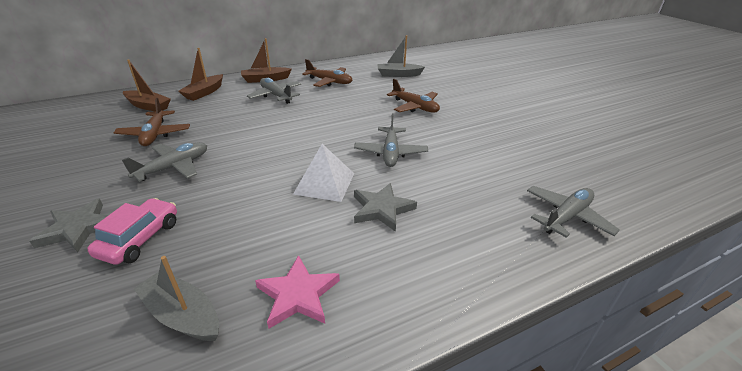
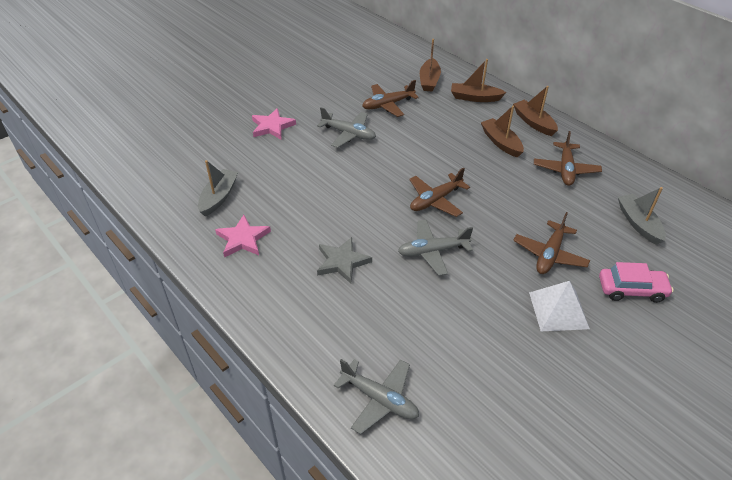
camera: 75 degrees right, 10 degrees up
(78, 228) = (272, 126): grey star -> pink star
(140, 238) = (271, 154): pink car -> pink car (631, 289)
(276, 95) = (501, 142): grey plane -> brown boat
(324, 183) = (363, 219): white pyramid -> white pyramid (558, 310)
(325, 138) = (435, 200): none -> brown plane

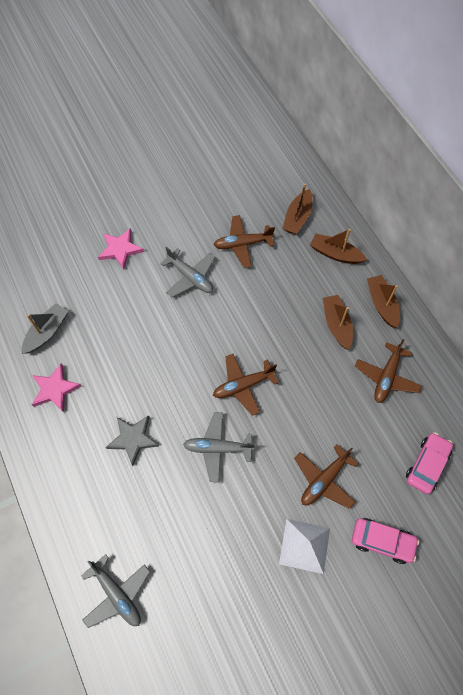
camera: 15 degrees right, 20 degrees up
(638, 223) = (427, 465): grey boat -> pink car

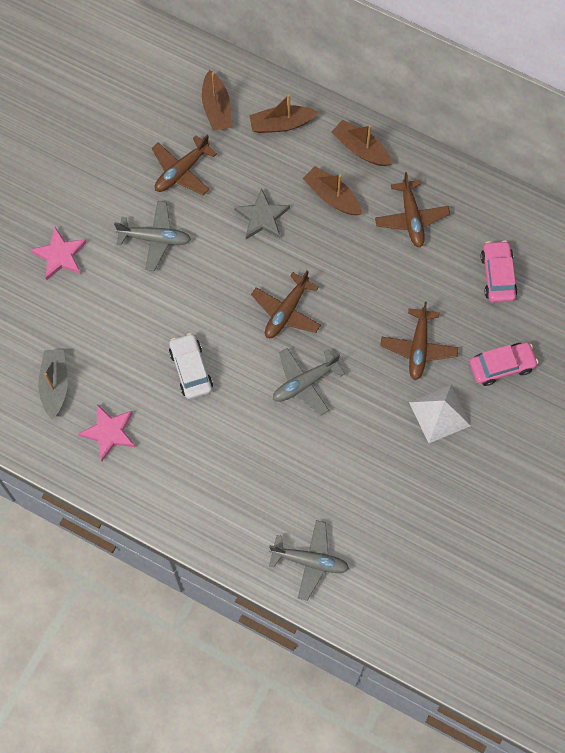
camera: 35 degrees left, 5 degrees up
(133, 439) = (221, 427): grey star -> grey star (262, 217)
(144, 382) = (191, 369): none -> white car

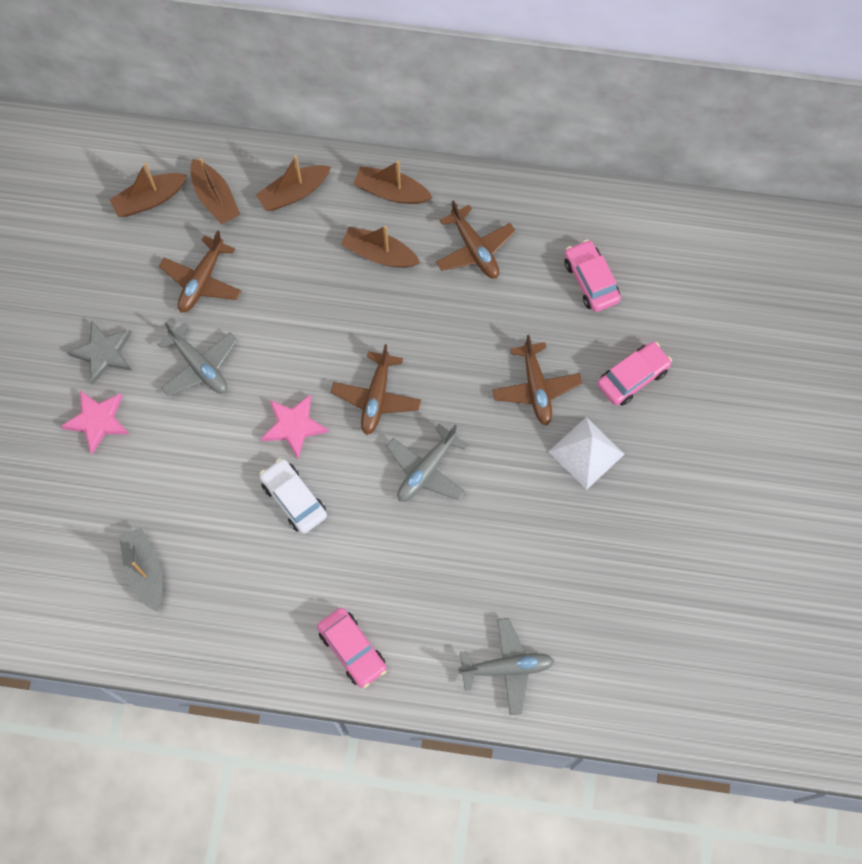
camera: 20 degrees left, 0 degrees up
(109, 432) = (227, 603): pink star -> pink star (294, 426)
(155, 239) = (199, 366): grey plane -> grey plane turned 60 degrees clockwise
(164, 92) = (149, 200): none -> brown boat
(193, 503) = (352, 649): none -> pink car
(262, 217) = (311, 302): grey star -> grey star (104, 353)

